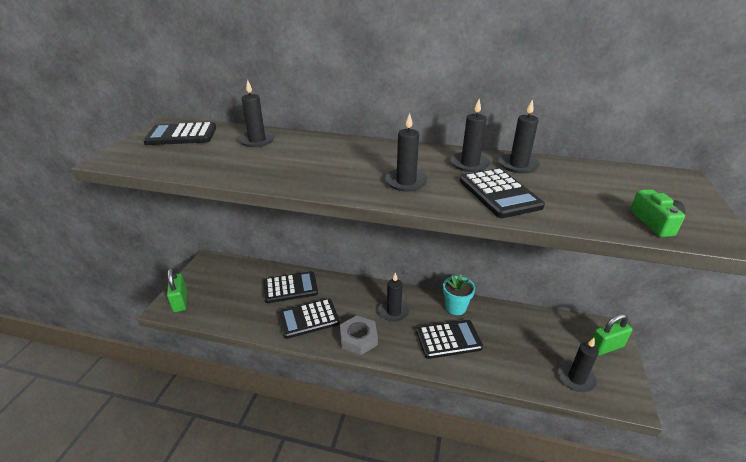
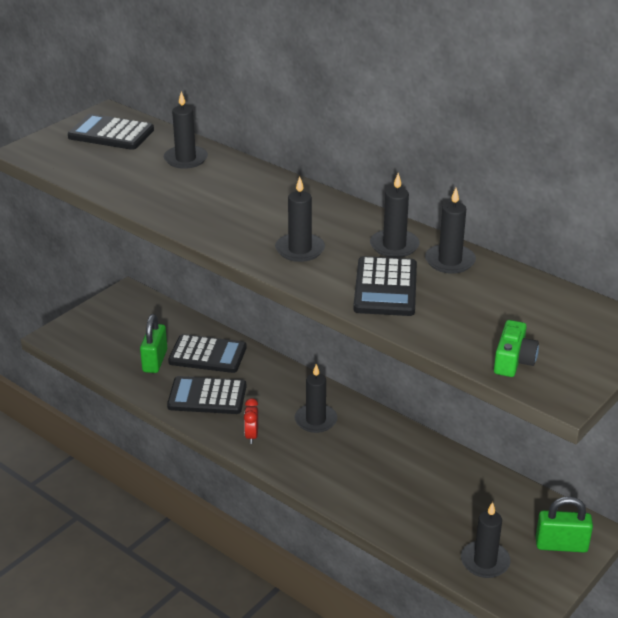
camera: 25 degrees right, 0 degrees up
(180, 301) = (74, 333): green padlock -> green padlock (155, 361)
(358, 338) = (251, 436): grey nut -> red clock
(448, 339) = (360, 471): black calculator -> none
(455, 307) = (400, 440): turquoise flower pot -> none

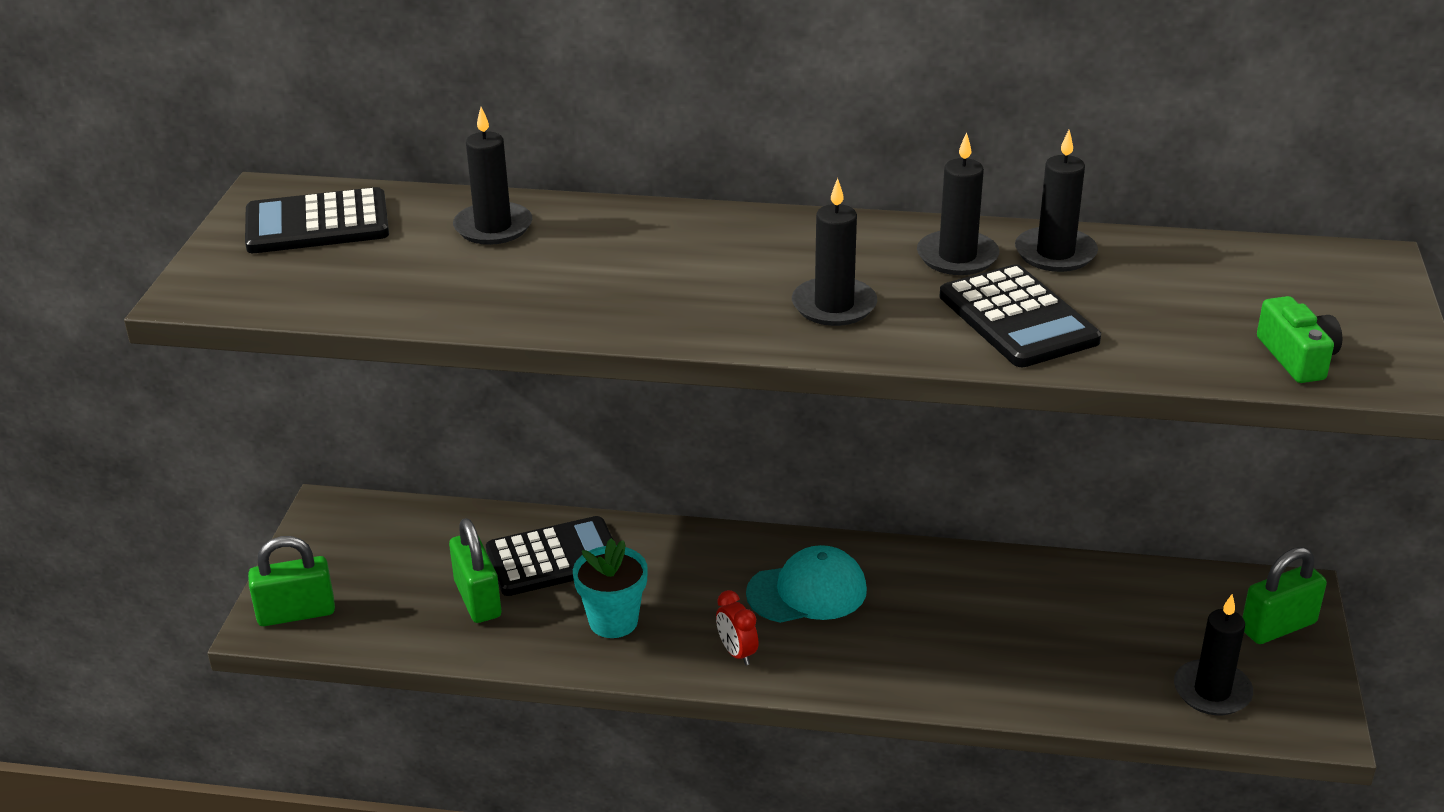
camera: 30 degrees left, 0 degrees up
(71, 336) = (296, 613): none -> green padlock
(207, 396) = (613, 621): black calculator -> turquoise flower pot
(315, 420) = (807, 591): black candle -> turquoise cap

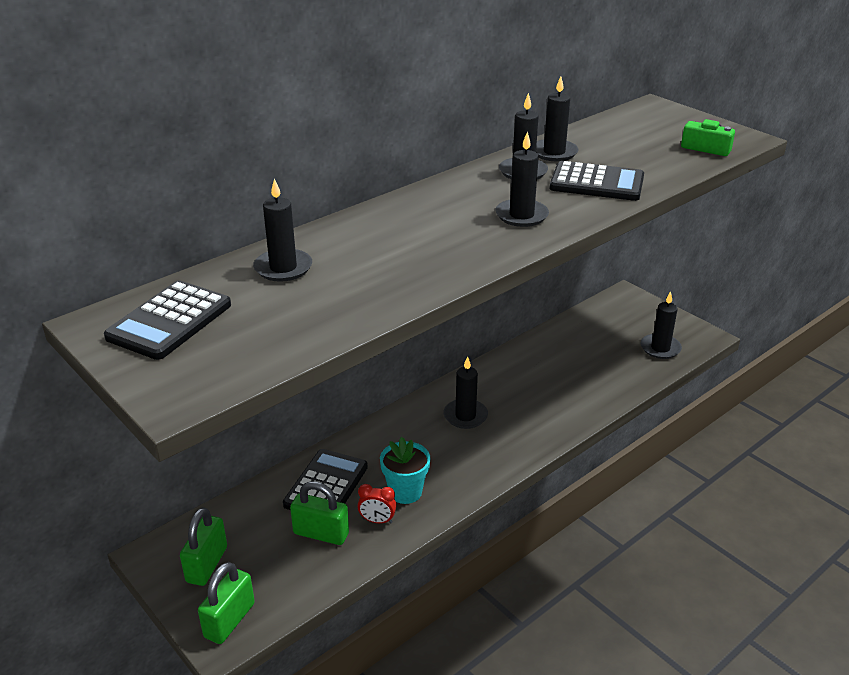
camera: 50 degrees left, 0 degrees up
(737, 653) = (481, 463): red clock -> red clock (377, 520)
(807, 591) = (465, 416): turquoise cap -> black candle
(1278, 626) = (640, 311): green padlock -> green padlock (207, 564)

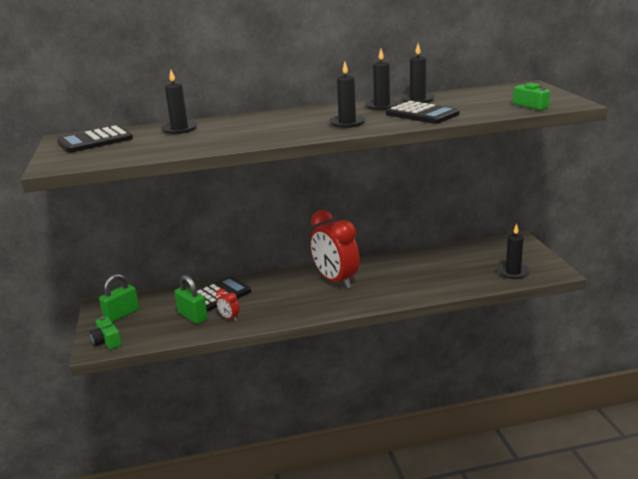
camera: 30 degrees right, 10 degrees down
(229, 620) = (107, 341): green padlock -> green camera
(405, 492) = (259, 309): turquoise flower pot -> none
(465, 416) = (335, 281): black candle -> red clock

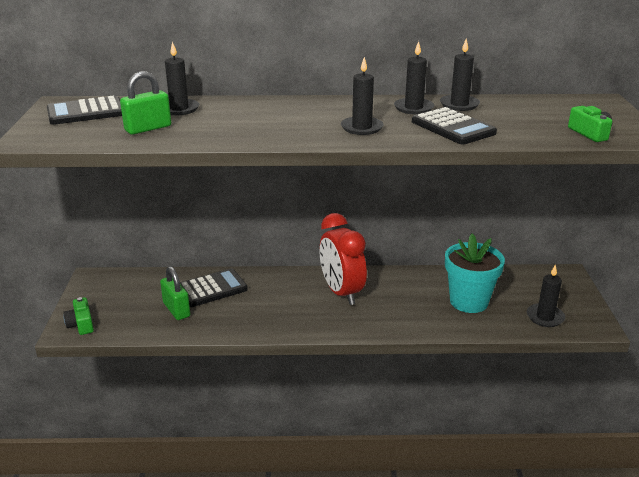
camera: 10 degrees right, 5 degrees up
(121, 314) = (107, 294): green padlock -> green padlock (148, 128)
(229, 318) = (213, 319): red clock -> none
(446, 271) = (469, 302): none -> turquoise flower pot

